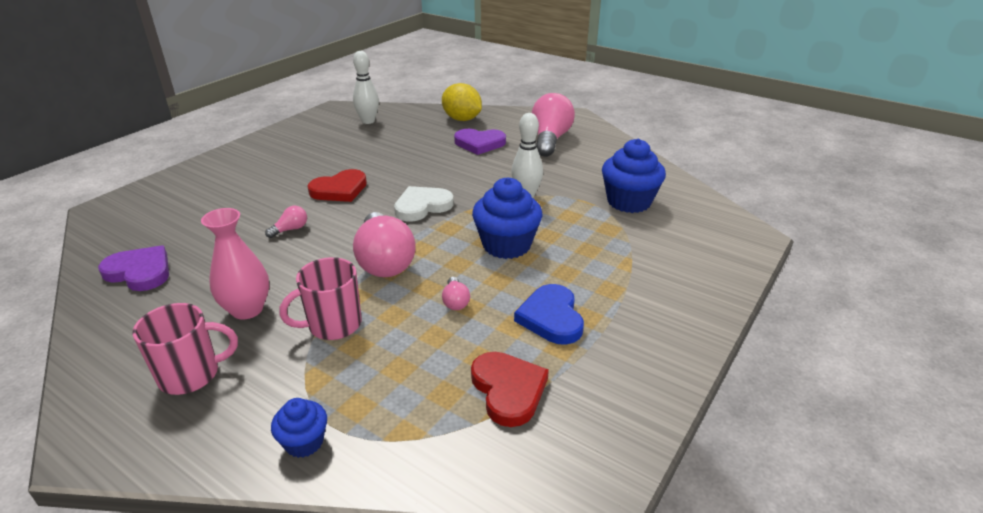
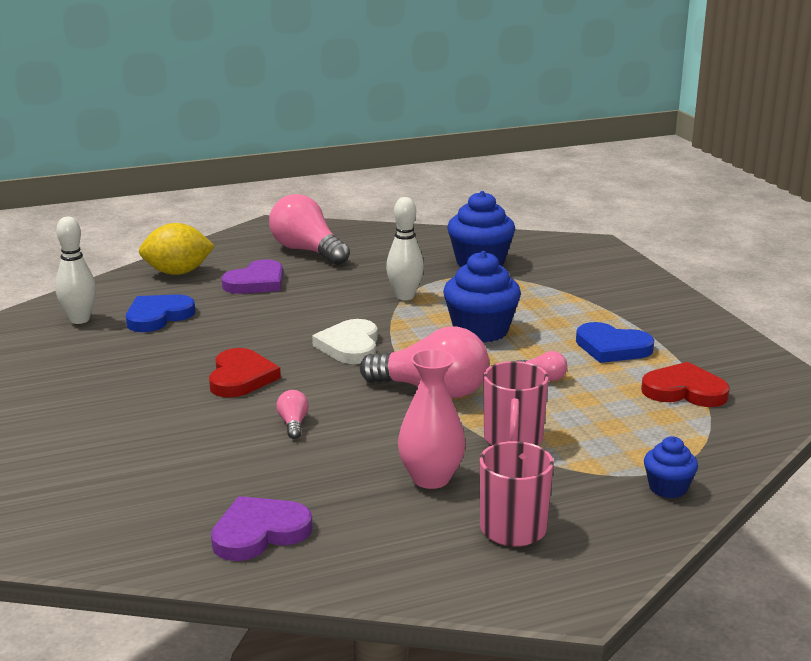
camera: 55 degrees left, 10 degrees down
(396, 137) = (158, 316): none -> blue heart

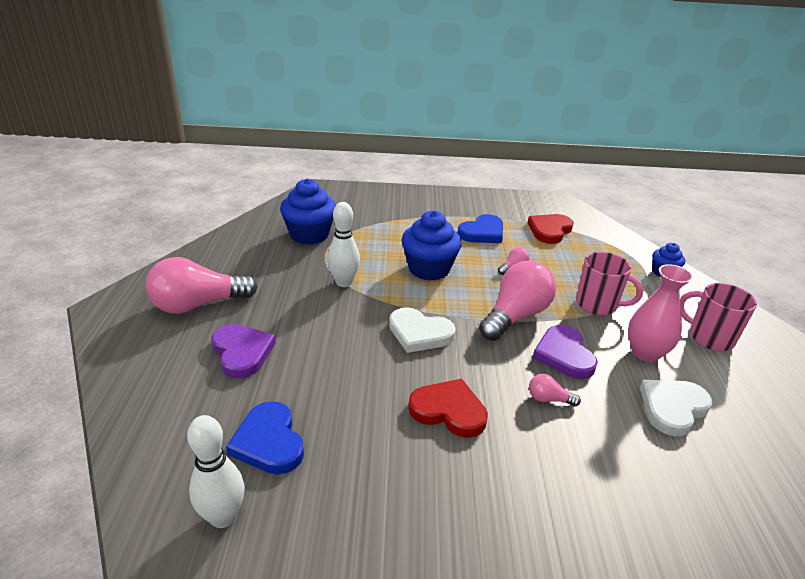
camera: 70 degrees left, 10 degrees up
(178, 273) = (162, 402): yellow lemon -> none
(259, 533) = (724, 461): purple heart -> purple heart (564, 355)
(332, 499) = (672, 408): none -> white heart

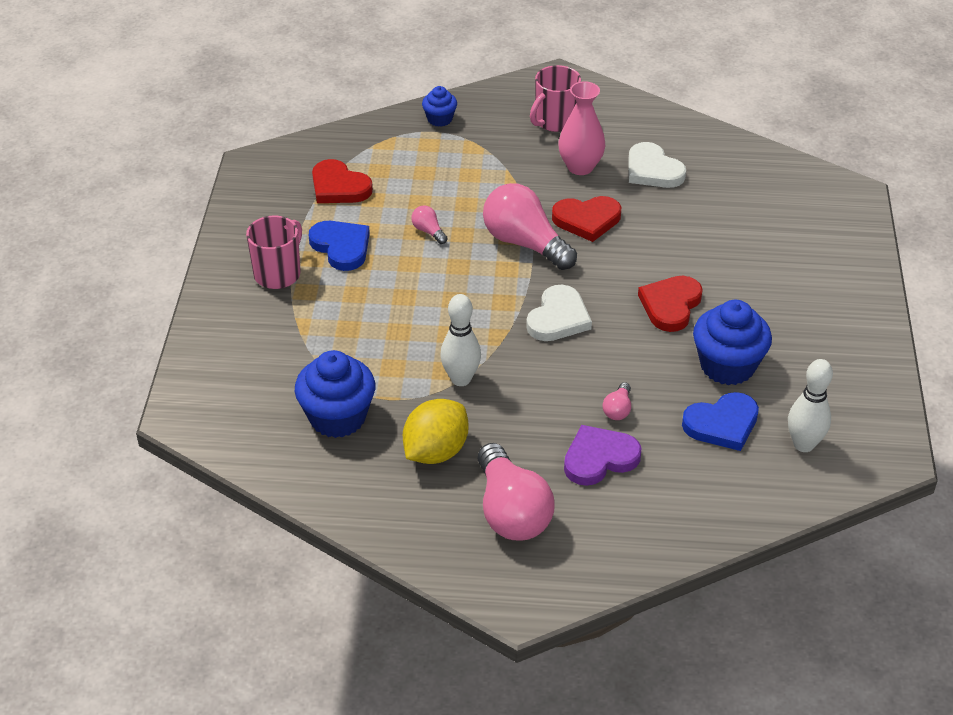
camera: 85 degrees left, 10 degrees up
(269, 272) = (436, 451): none -> yellow lemon
(429, 269) = (430, 302): blue cupcake -> blue cupcake (727, 366)
(548, 399) = (649, 241): pink light bulb -> pink light bulb (618, 409)
(564, 355) = (587, 220): purple heart -> red heart
(597, 305) = (503, 180): pink mug -> pink mug (278, 273)

